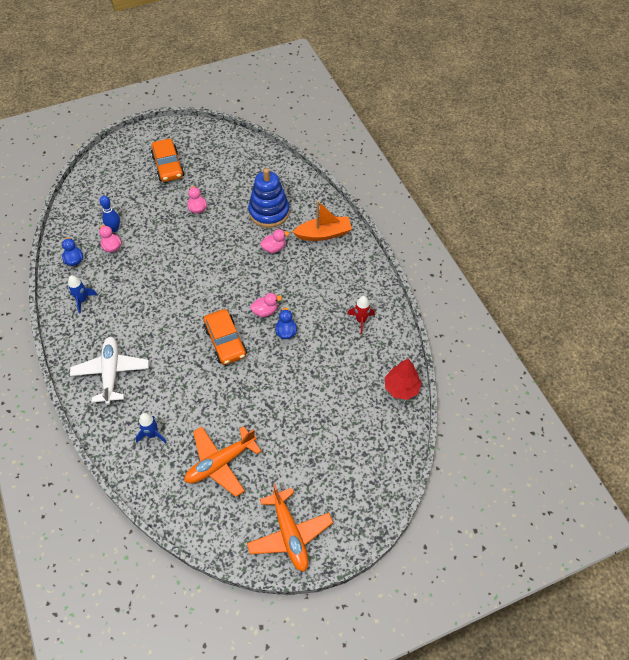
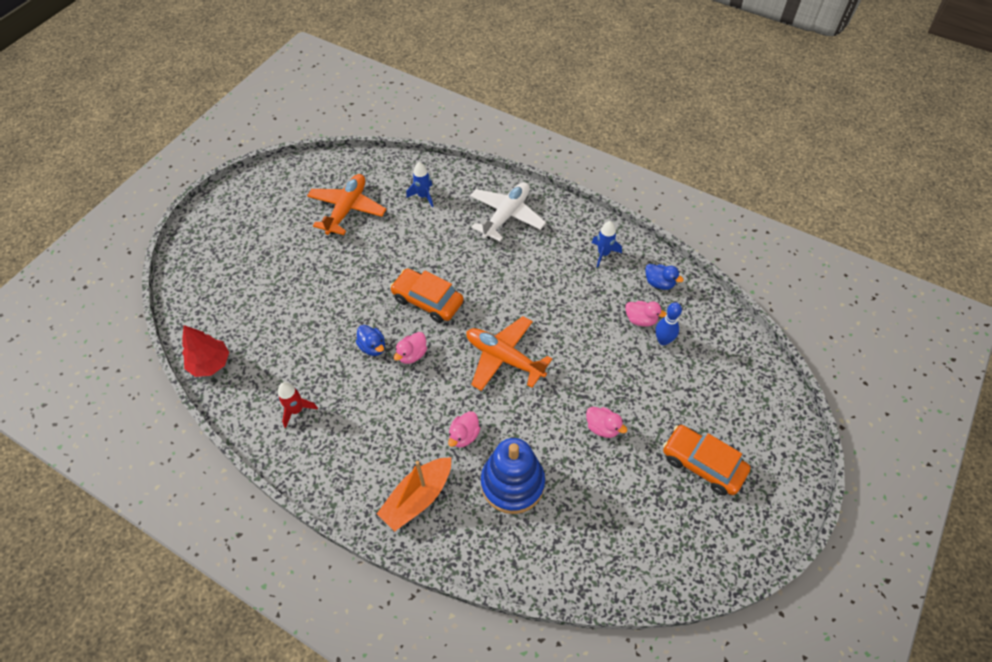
camera: 145 degrees right, 0 degrees up
(111, 373) = (506, 216): white plane -> white plane turned 105 degrees counterclockwise
(289, 534) = (252, 198): orange plane -> orange plane (504, 358)

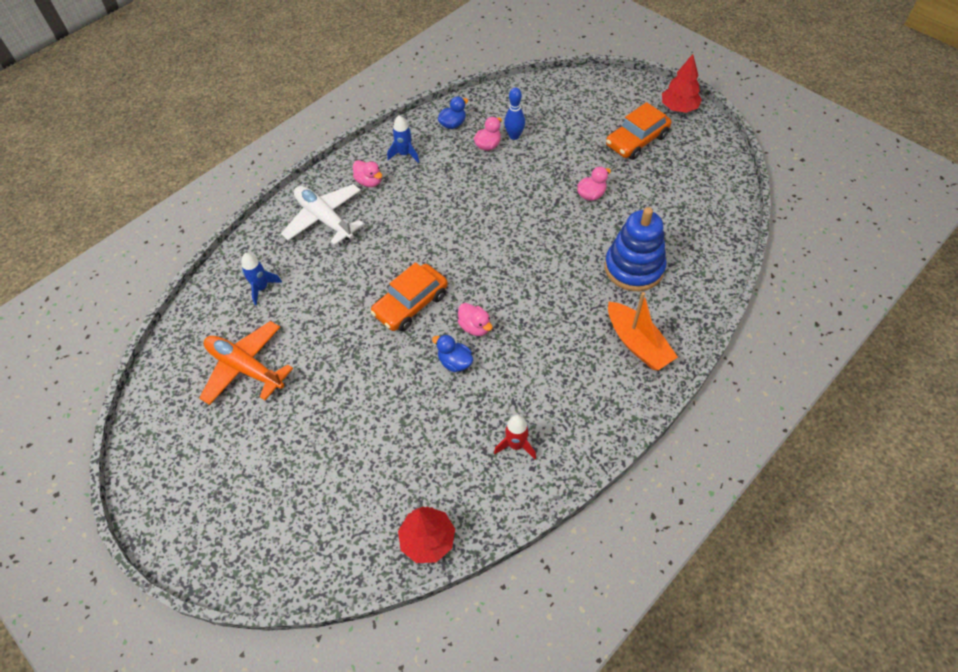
camera: 75 degrees left, 0 degrees up
(373, 347) = (455, 362): blue duck -> blue duck turned 120 degrees counterclockwise
(464, 435) = (578, 296): pink duck -> pink duck (369, 182)
(504, 358) = (501, 251): orange plane -> none
(779, 506) = (679, 108): none -> red tree

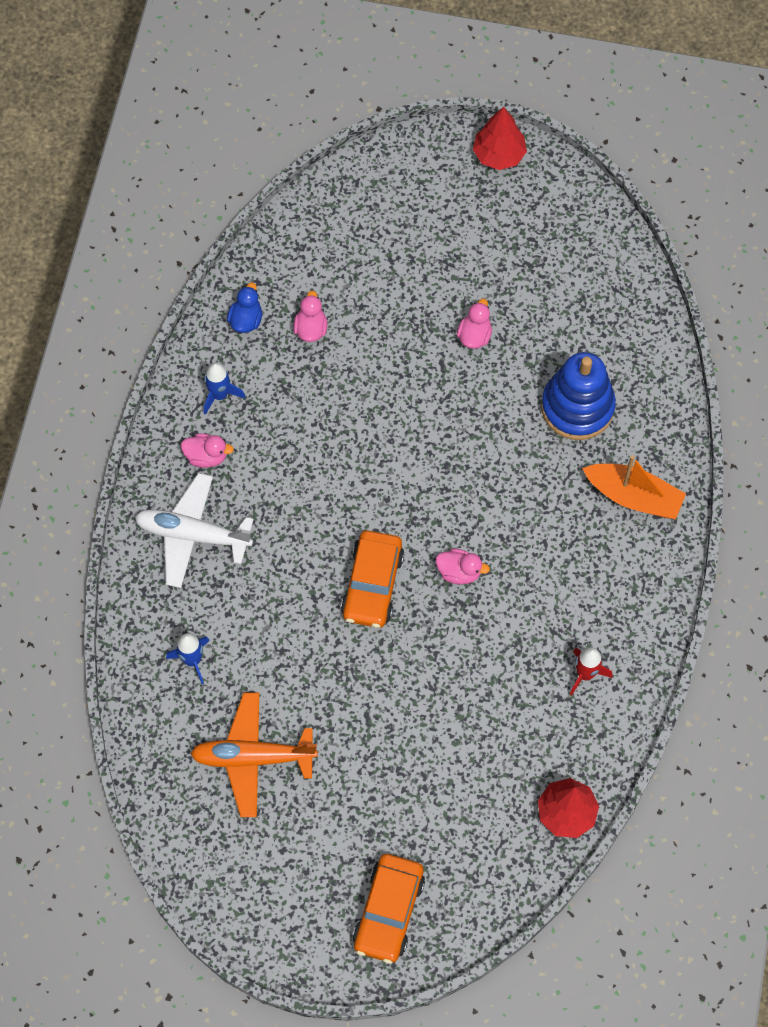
camera: 35 degrees left, 10 degrees up
(455, 362) = (466, 623): blue duck -> none
(514, 136) = (332, 298): blue bowling pin -> none
(636, 141) = (479, 230): orange car -> orange car (388, 911)

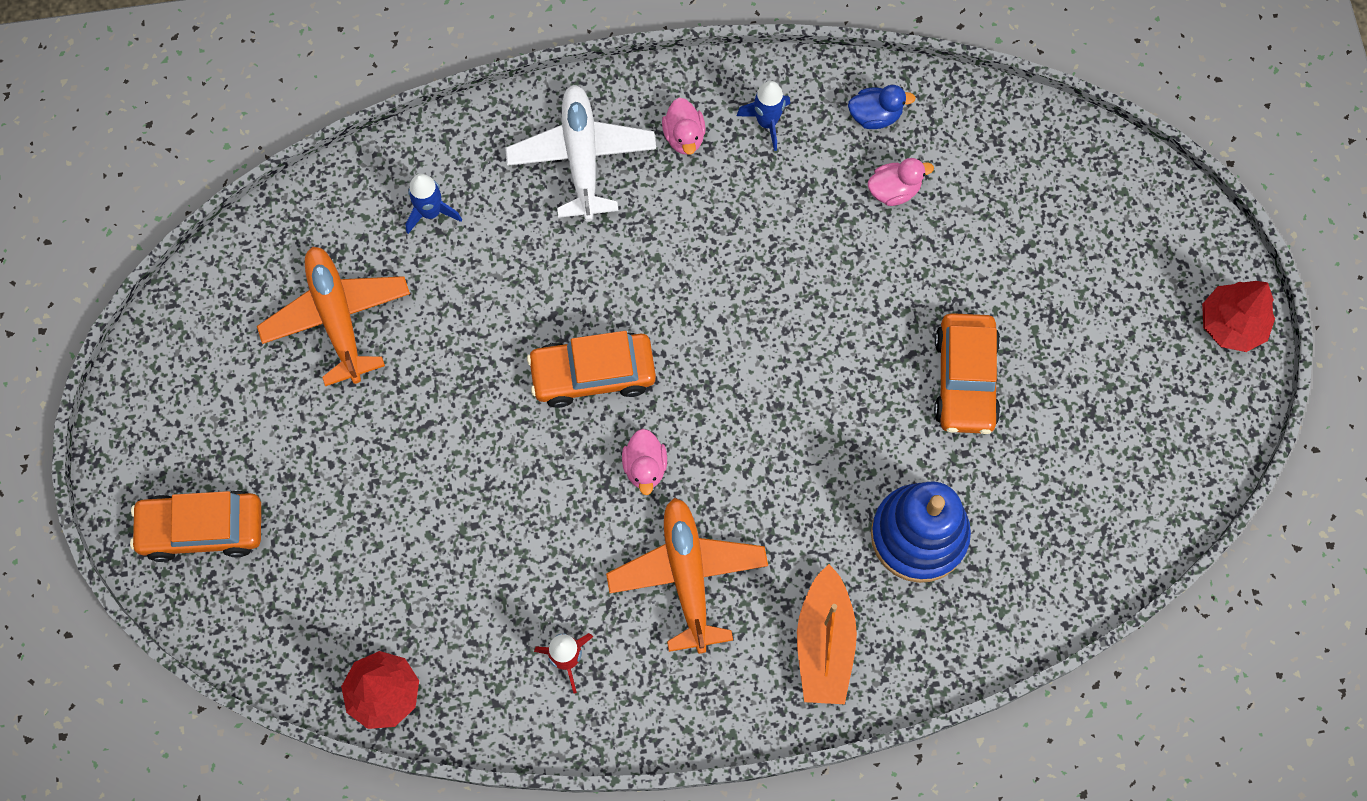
camera: 70 degrees right, 5 degrees up
(474, 335) = (965, 379): pink duck -> orange car
(552, 570) = (687, 576): none -> orange plane

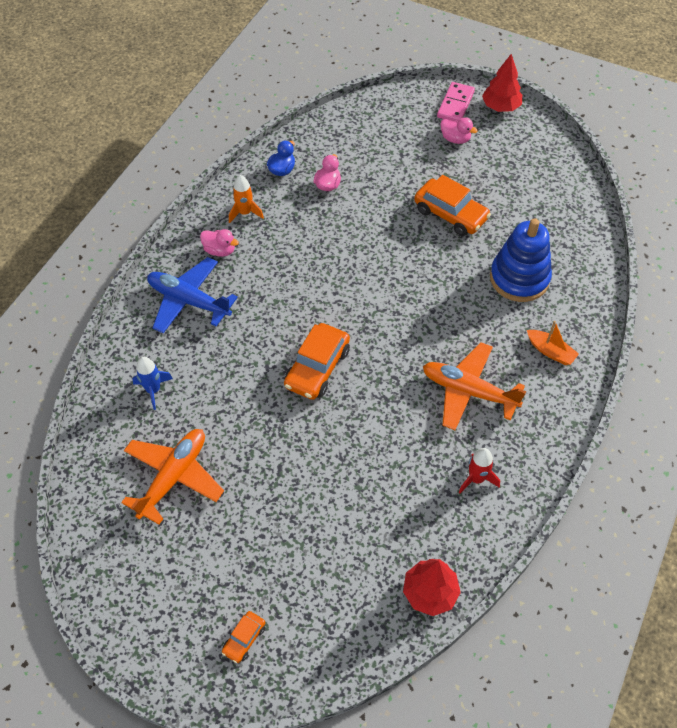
camera: 55 degrees left, 15 degrees down
(202, 529) = (244, 639): orange car -> orange car, size x0.51
(337, 318) = (173, 477): orange plane -> orange plane turned 105 degrees clockwise
(582, 157) = (189, 301): white plane -> blue plane
(645, 467) = (391, 375): pink duck -> pink duck (455, 139)
(767, 122) = (245, 213): blue rocket -> orange rocket
(824, 643) = (550, 351): orange boat -> orange boat, size x0.63
(1184, 259) = (455, 104): none -> pink domino

